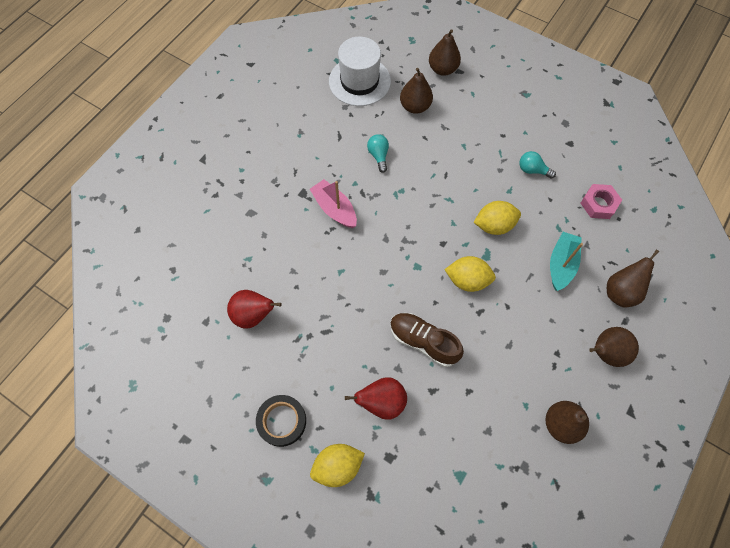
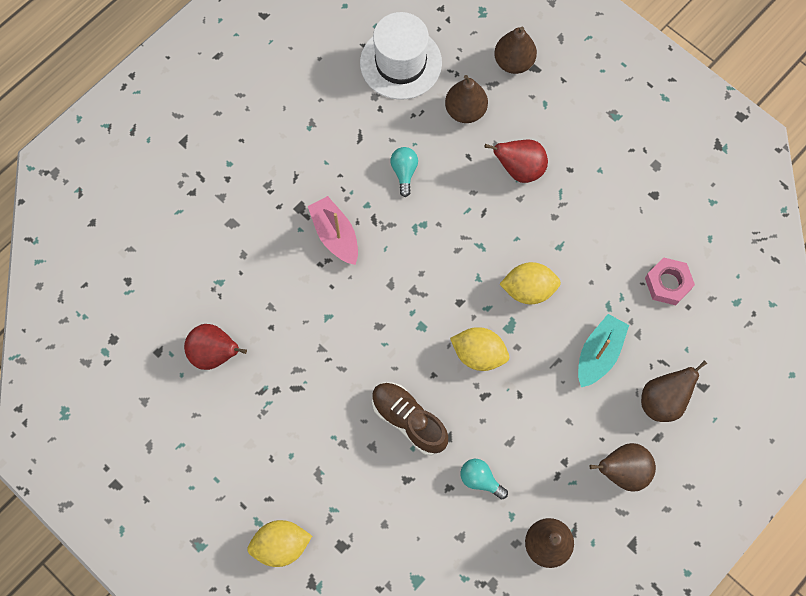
camera: 10 degrees right, 5 degrees up
(282, 421) = (227, 484): black tape -> none
(382, 402) = (345, 482): red pear -> red pear (519, 169)
(532, 170) = (595, 224): turquoise light bulb -> turquoise light bulb (480, 480)

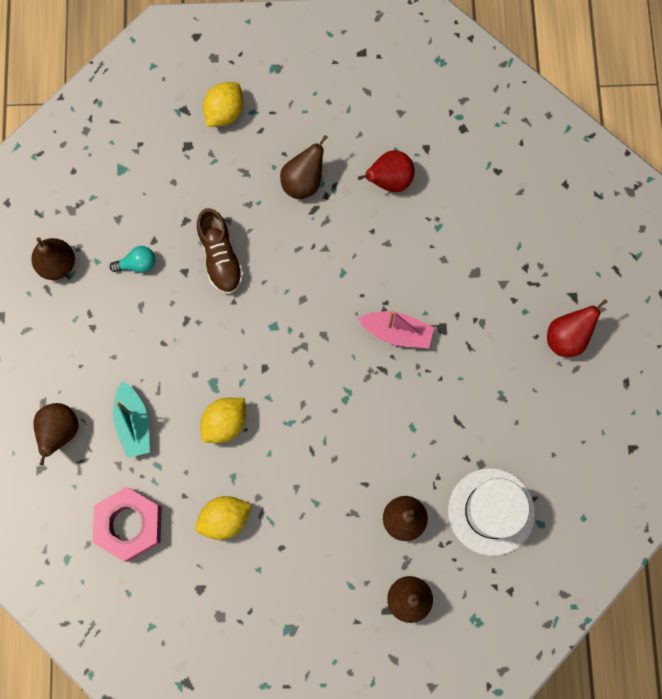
camera: 135 degrees right, 5 degrees up
(404, 172) = (398, 425): turquoise light bulb -> none
(408, 420) = (220, 257): brown shoe -> brown shoe turned 75 degrees clockwise
(478, 354) = (216, 344): yellow lemon -> yellow lemon (225, 519)
(519, 169) = (318, 510): red pear -> red pear (566, 337)
(622, 471) = (48, 357): brown pear -> brown pear (303, 182)
(667, 283) = (129, 524): pink nut -> pink nut, size x1.54

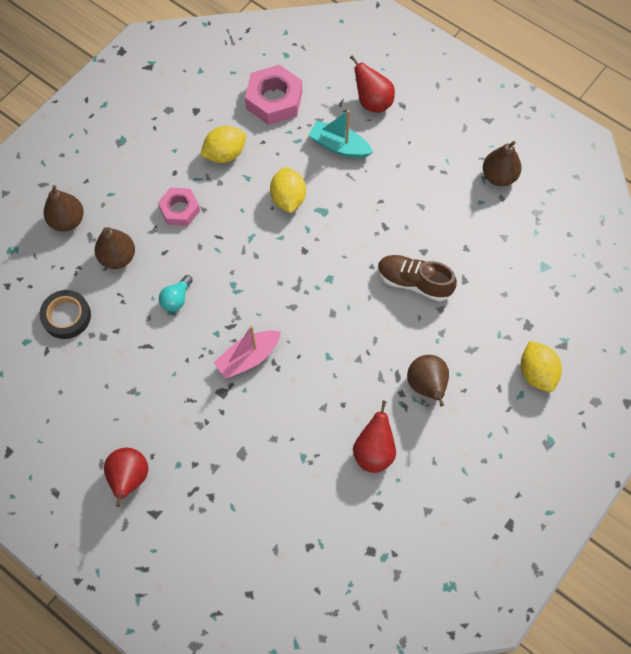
camera: 130 degrees right, 10 degrees down
(60, 432) = (372, 102): brown pear -> red pear
(137, 264) = (455, 225): turquoise light bulb -> turquoise light bulb (176, 299)
(225, 519) = (225, 154): yellow lemon -> yellow lemon turned 45 degrees clockwise
(314, 508) = (179, 210): none -> pink nut
(491, 511) = (66, 316): white hat -> black tape

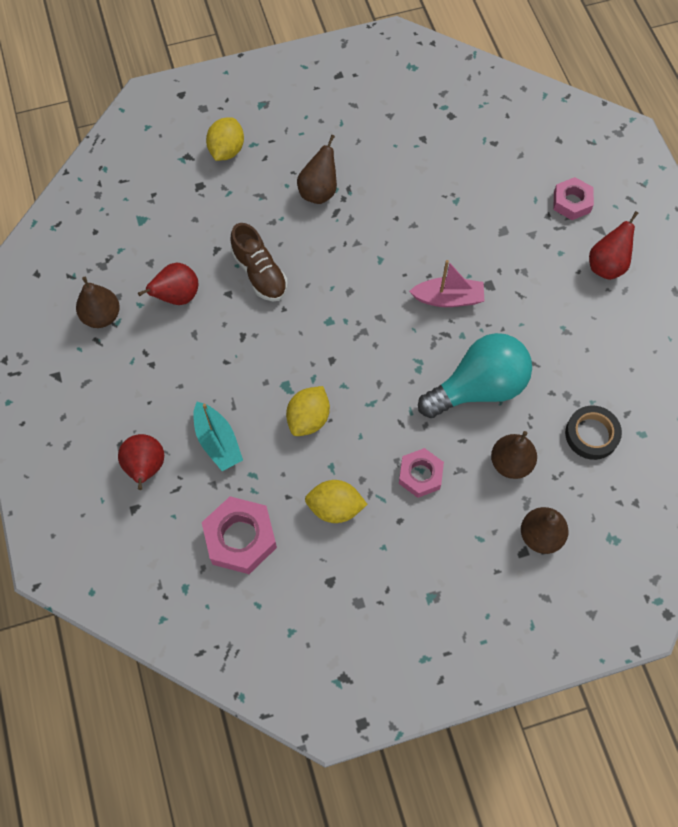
camera: 145 degrees left, 0 degrees up
(176, 299) = (478, 388): turquoise light bulb -> turquoise light bulb, size x2.40
(196, 526) = (572, 202): none -> pink nut
(374, 451) = (398, 172): red pear -> red pear (177, 296)

